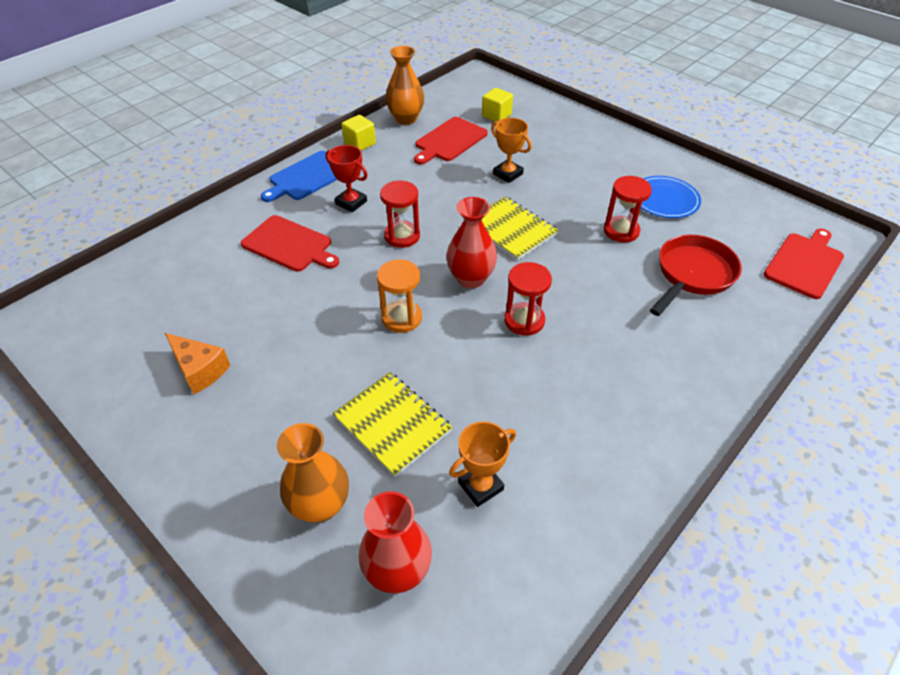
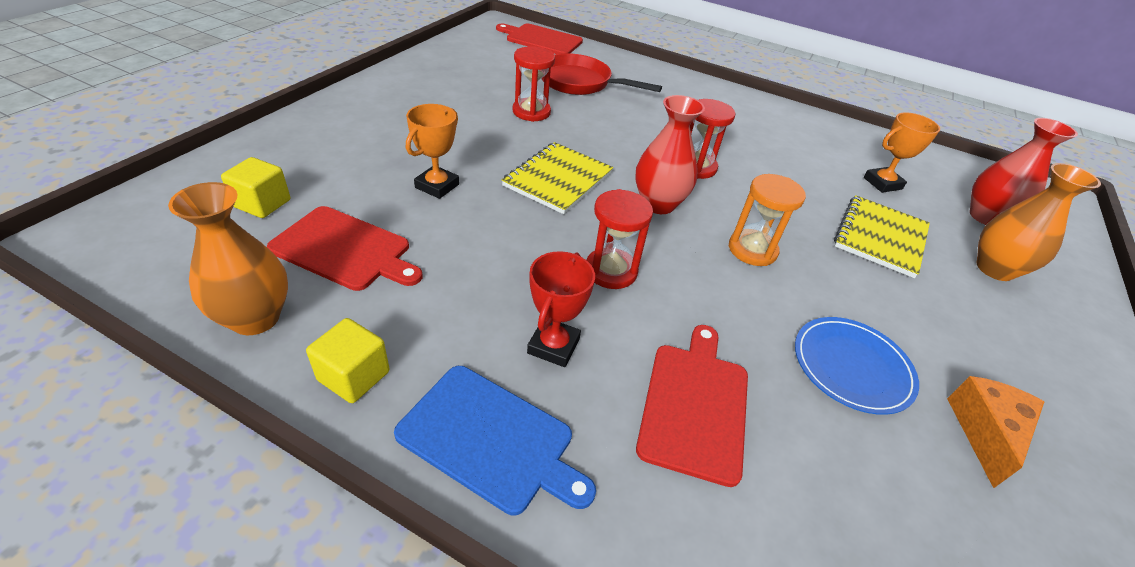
camera: 110 degrees left, 5 degrees down
(480, 486) = (882, 183): orange trophy -> orange trophy turned 60 degrees counterclockwise
(664, 199) = (468, 86): blue plate -> blue plate (852, 366)

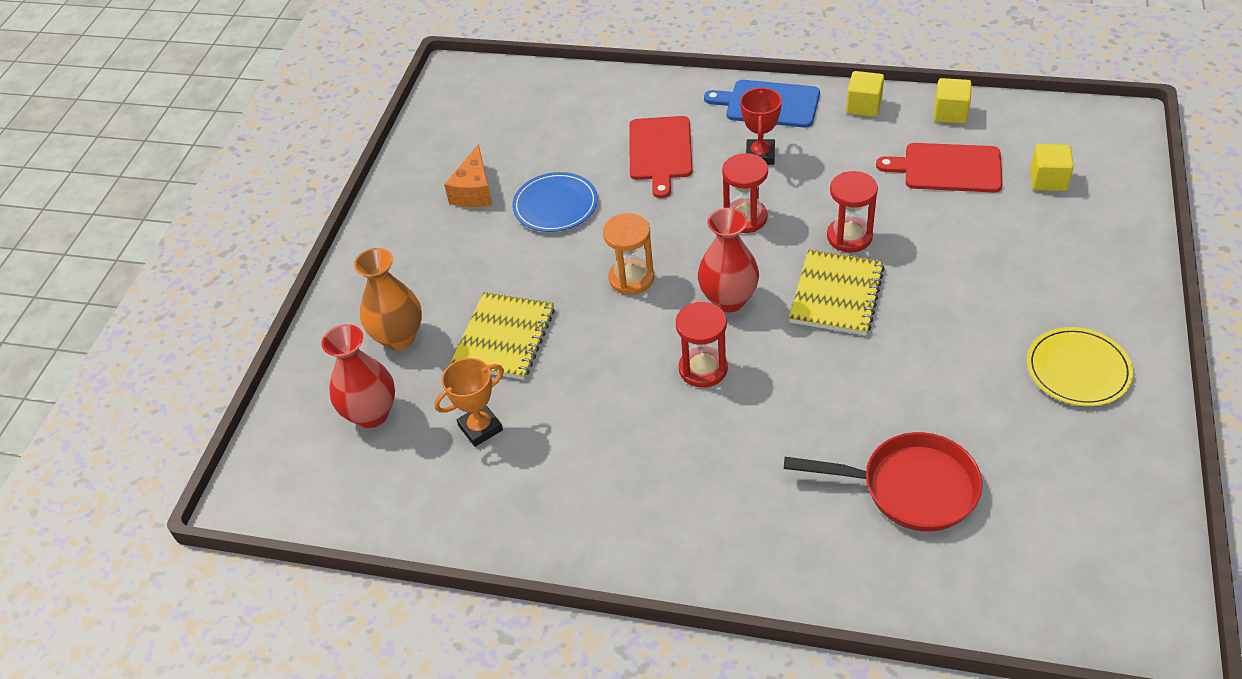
camera: 175 degrees right, 5 degrees up
(255, 318) = (950, 113): orange vase -> yellow cube
(421, 93) = (1078, 369): none -> yellow plate
(437, 186) = (936, 245): orange trophy -> none
(531, 112) = (930, 390): red hourglass -> red hourglass (849, 237)
(542, 39) = (1047, 603): red cutting board -> none

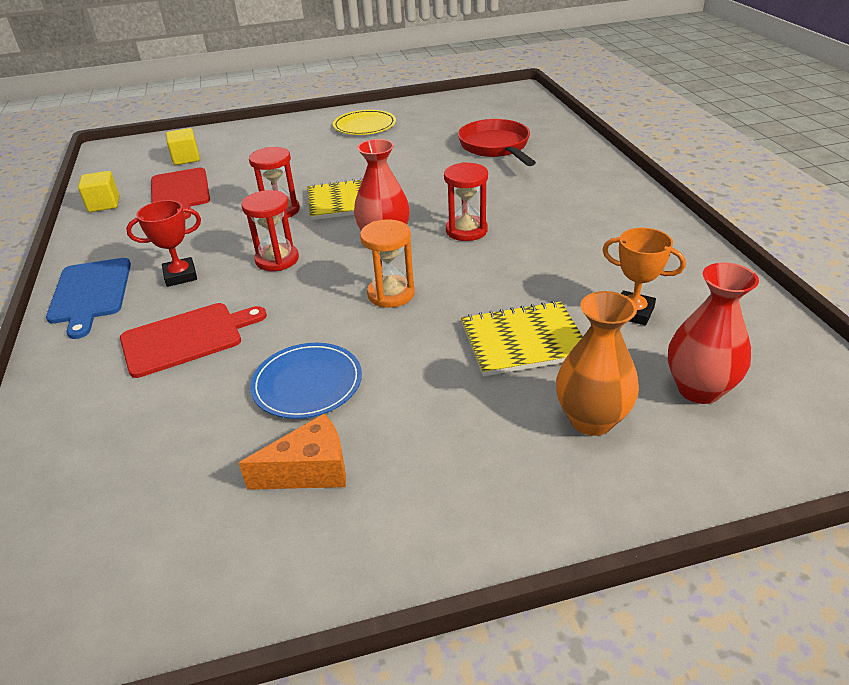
camera: 120 degrees left, 10 degrees down
(863, 106) = (94, 243): yellow cube -> none

